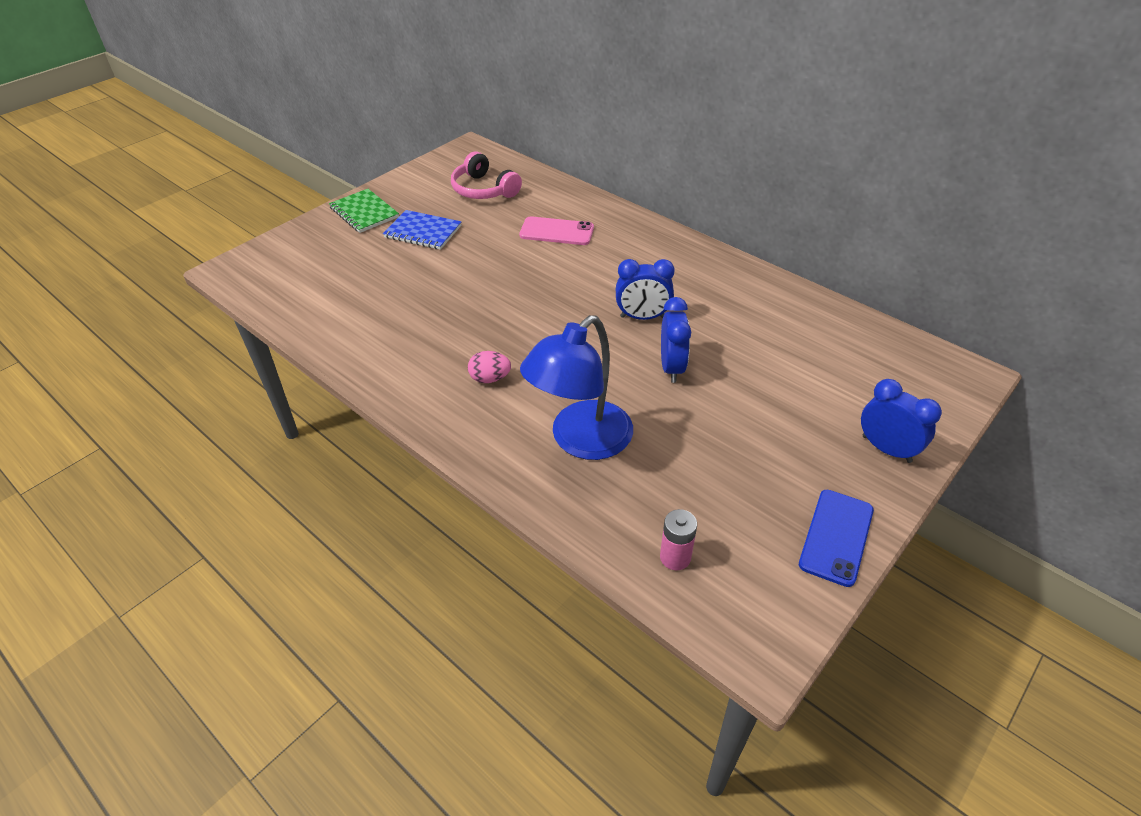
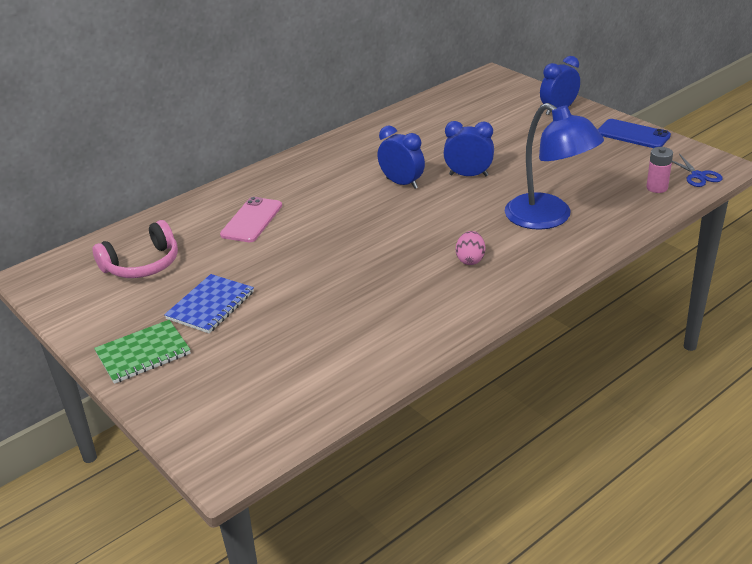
camera: 80 degrees left, 10 degrees down
(642, 317) = (402, 183): blue clock -> blue clock turned 60 degrees counterclockwise
(722, 614) = (698, 176): none -> blue scissors

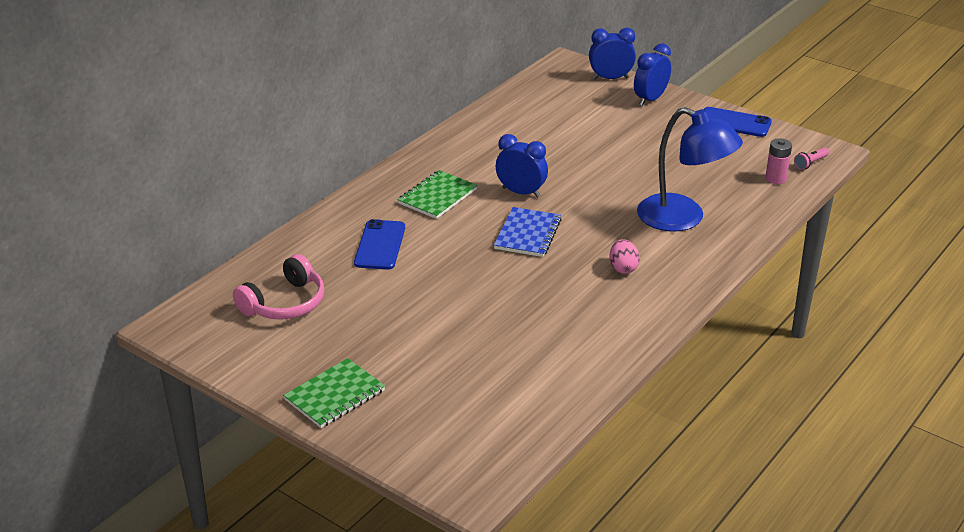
camera: 15 degrees left, 0 degrees up
(210, 305) = (380, 339): blue notebook -> blue notebook (528, 234)
(251, 220) = (380, 245): pink phone -> blue phone
(323, 181) = (437, 196): none -> green notebook
(468, 175) = (586, 178): blue clock -> blue clock (610, 78)
(698, 176) = (810, 163): blue scissors -> pink flashlight

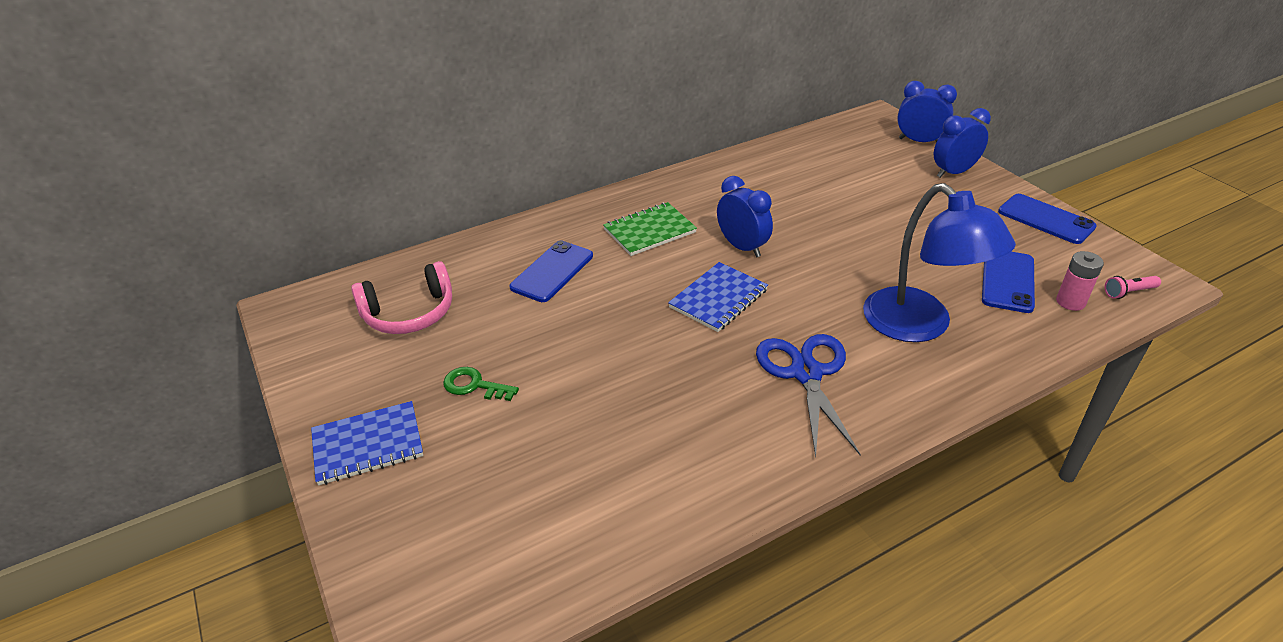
camera: 25 degrees right, 5 degrees up
(335, 395) = (368, 445): green notebook -> blue notebook
(384, 338) = (474, 385): none -> green key
(623, 268) = (806, 373): pink egg -> blue scissors
(728, 173) = (1008, 281): none -> blue phone

